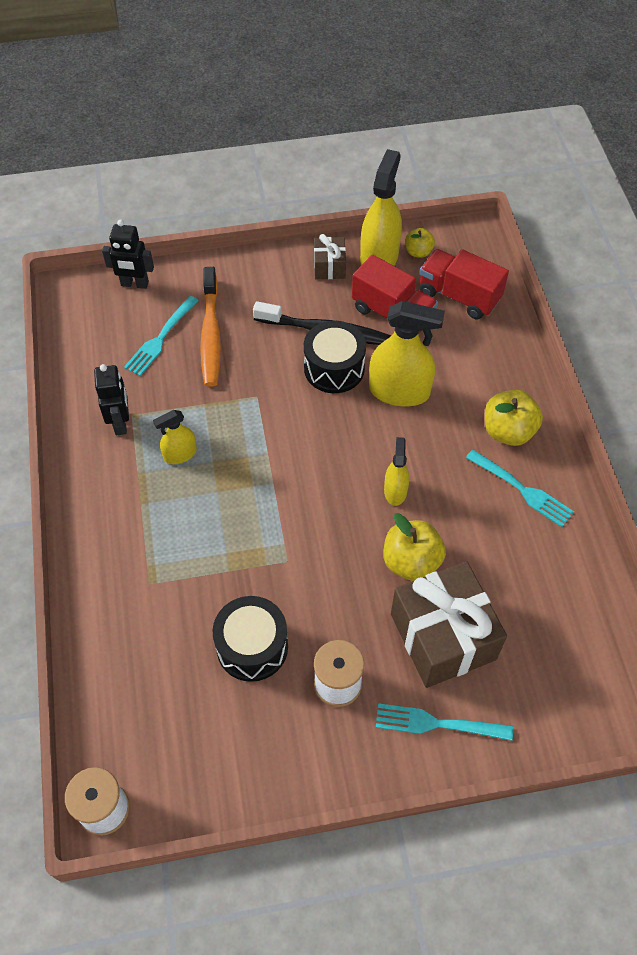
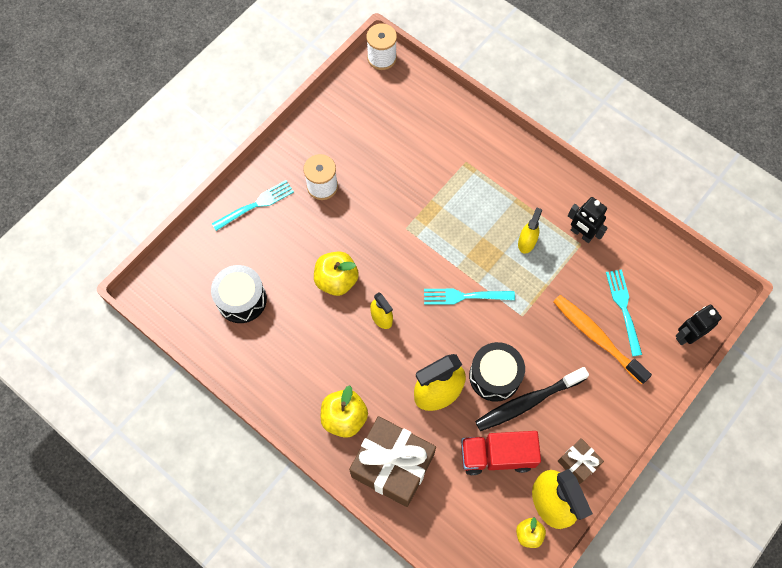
camera: 140 degrees right, 10 degrees up
(252, 647) = (382, 171): black drum -> black drum (241, 299)
(443, 636) = (286, 251): brown gift -> brown gift (392, 466)
(459, 296) = (464, 513): red truck -> none
(521, 489) = (306, 379): turquoise fork -> turquoise fork (465, 296)

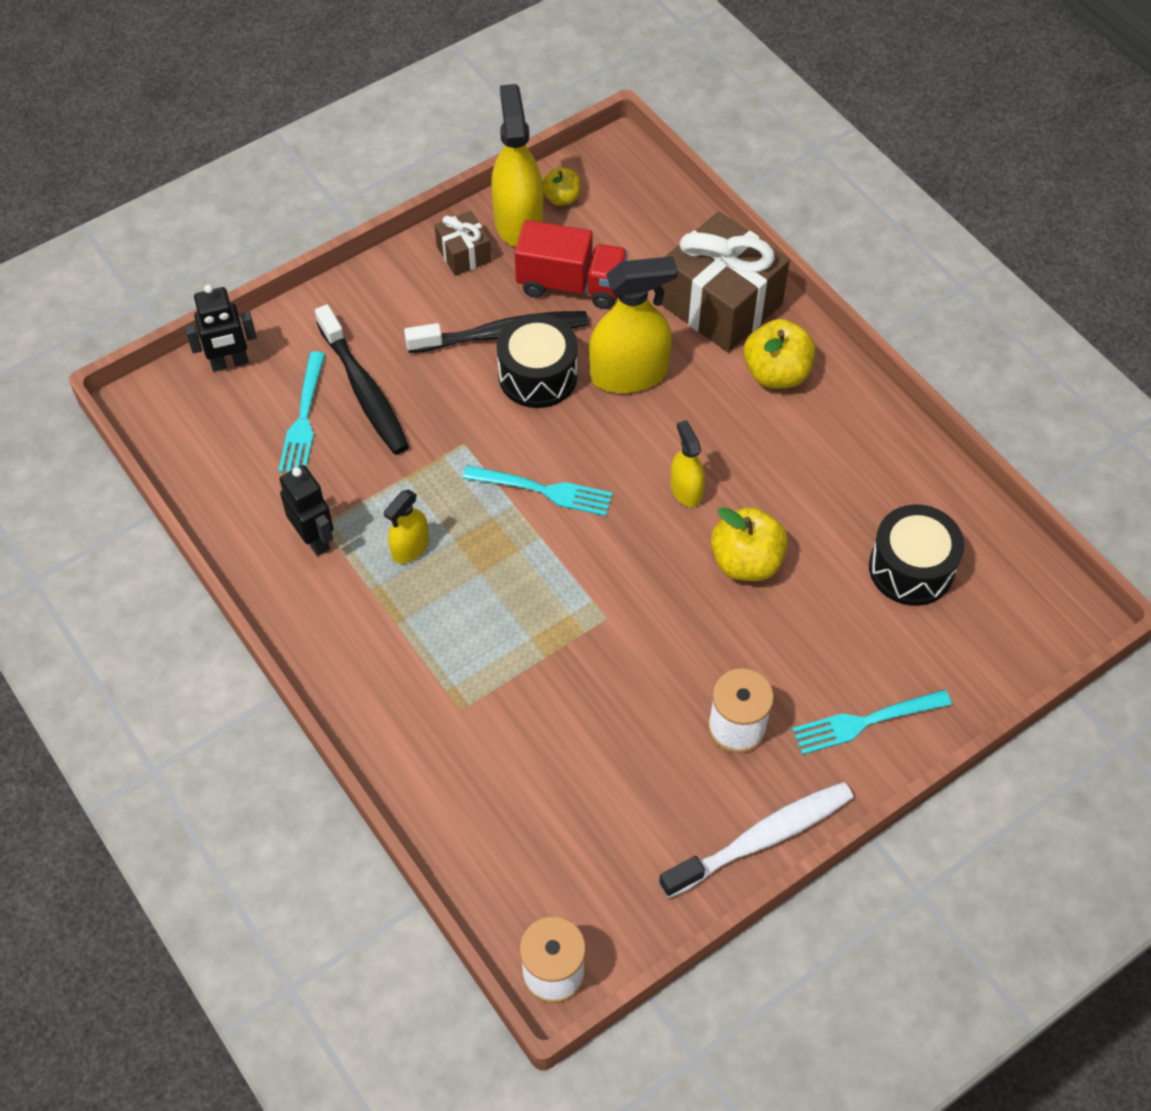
camera: 165 degrees left, 10 degrees down
(299, 135) = (762, 838): none -> white toothbrush
(596, 337) = (364, 390): orange toothbrush -> black toothbrush

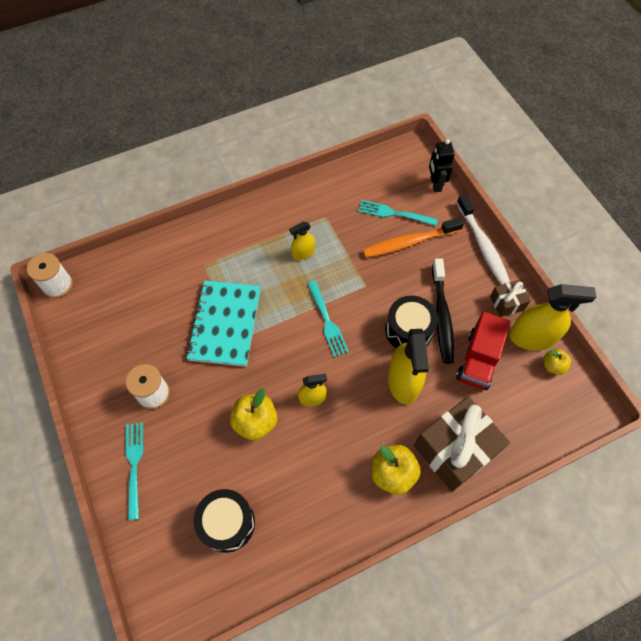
camera: 100 degrees right, 5 degrees up
(314, 539) = (317, 212): black robot -> none
(364, 390) = (409, 242): black toothbrush -> orange toothbrush
(410, 547) = (303, 253): yellow spray bottle -> yellow spray bottle turned 75 degrees counterclockwise
(542, 490) = (327, 320): turquoise fork -> turquoise fork turned 45 degrees counterclockwise
(580, 644) = (225, 324): none -> turquoise notebook
(762, 838) = (87, 392): white toothbrush -> white toothbrush (482, 245)

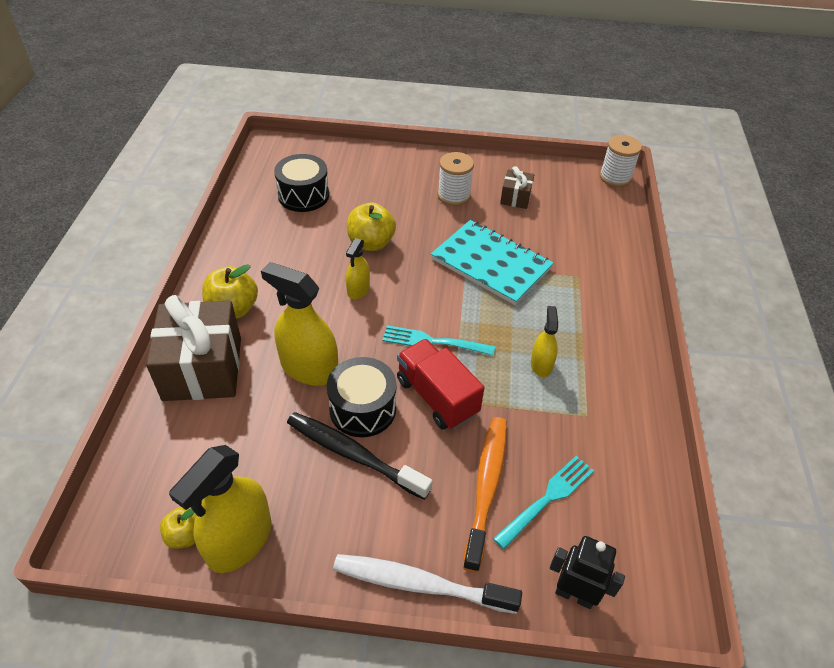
camera: 120 degrees right, 15 degrees down
(134, 466) = (398, 167): turquoise fork -> none
(478, 360) = (268, 455): red truck -> red truck (437, 397)
(507, 303) = (309, 546): brown gift -> brown gift (515, 197)

